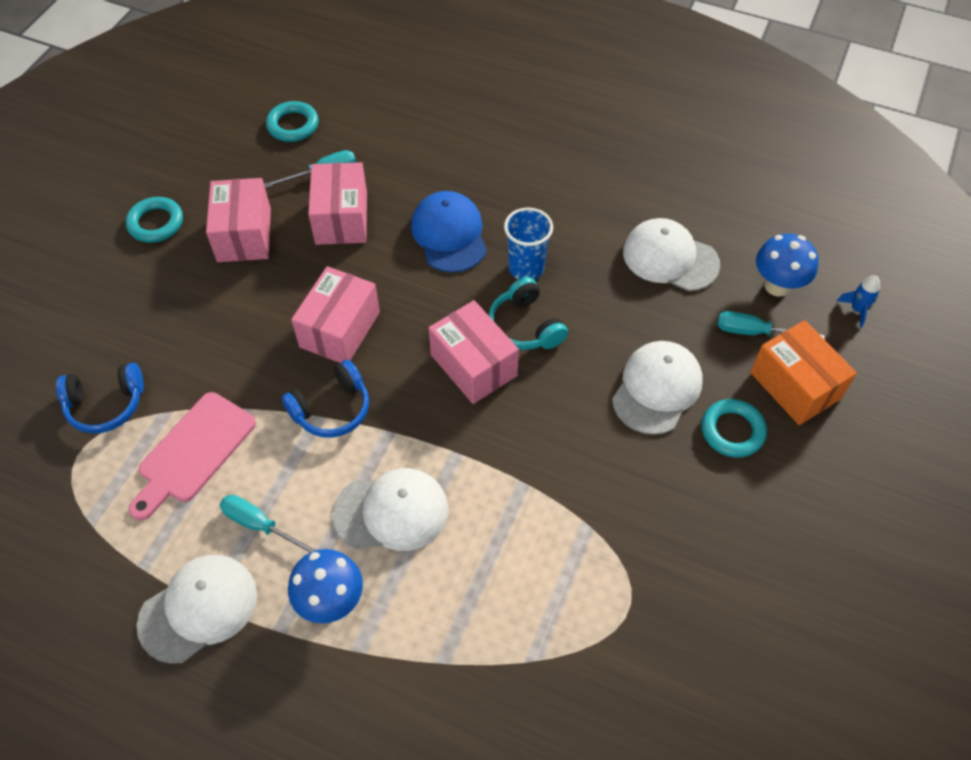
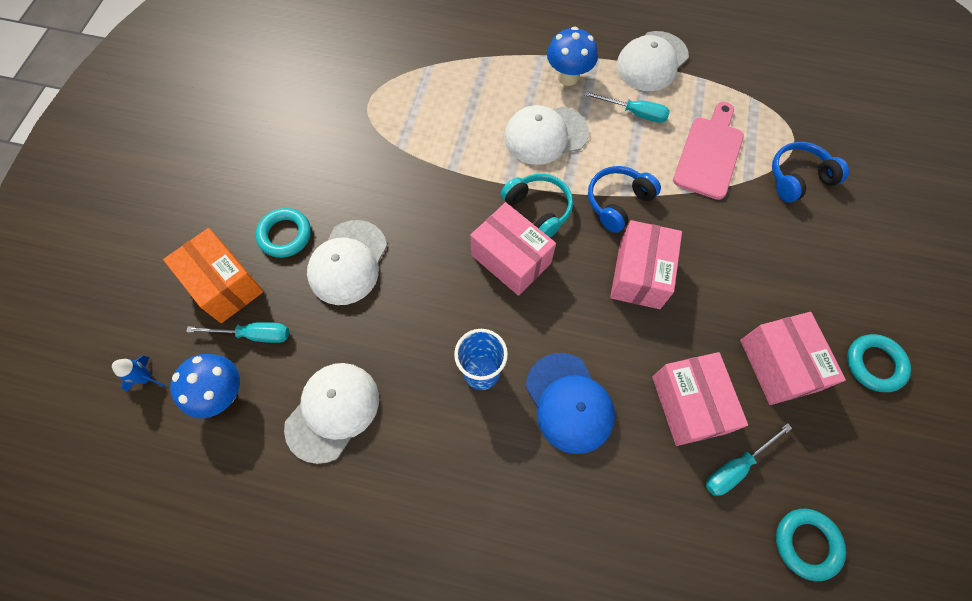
camera: 170 degrees right, 10 degrees up
(525, 326) = (472, 305): turquoise headphones -> turquoise headphones (538, 209)
(670, 258) = (332, 411): white cap -> white cap turned 75 degrees counterclockwise

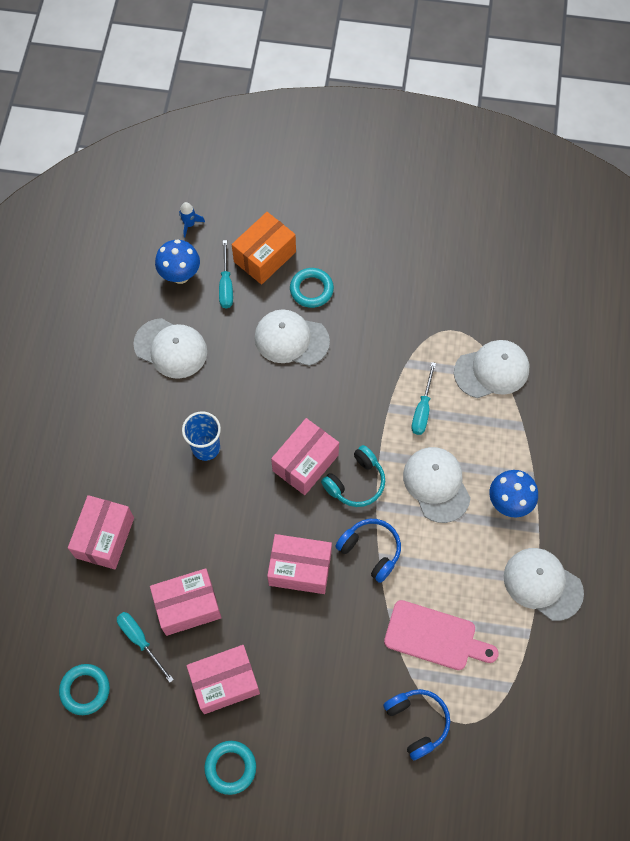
camera: 85 degrees right, 0 degrees up
(421, 74) = (492, 370): none -> white cap
(569, 403) = (185, 514): blue cap -> none
(599, 512) = (105, 537): none -> pink box
(634, 113) = (474, 566): turquoise screwdriver -> turquoise screwdriver (422, 409)

